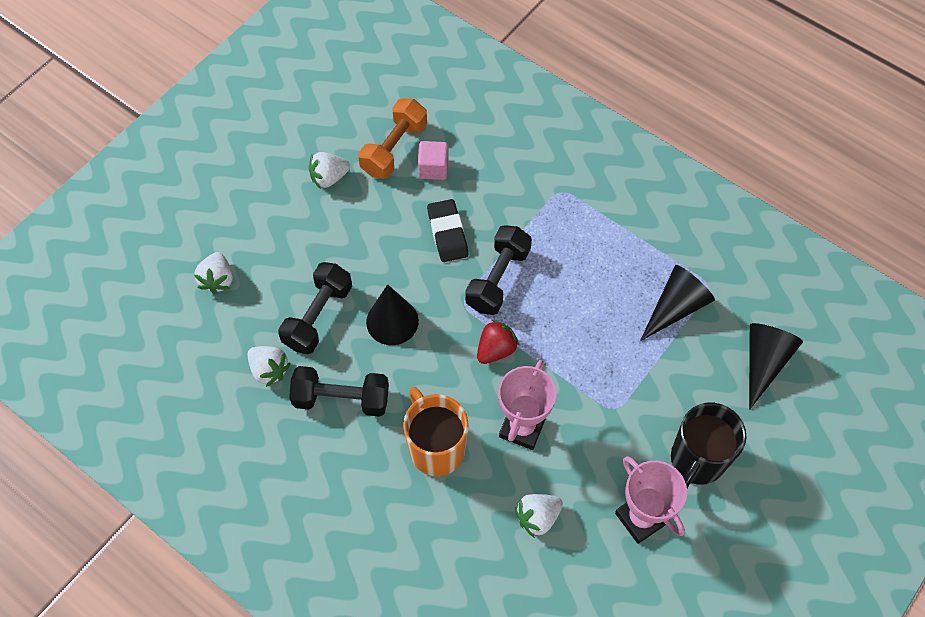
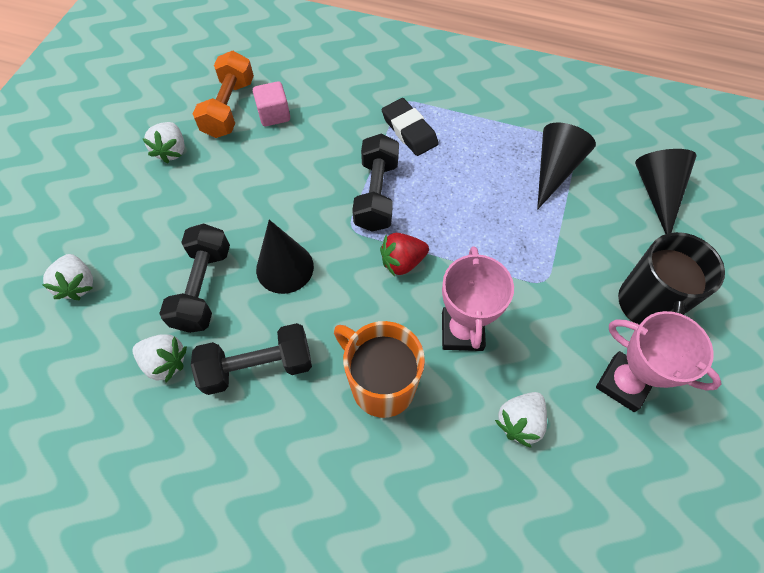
camera: 20 degrees left, 0 degrees up
(329, 178) = (171, 151): white strawberry -> white strawberry turned 45 degrees counterclockwise
(447, 233) = (310, 167): black eraser -> black eraser (409, 130)
(496, 350) = (402, 262): red strawberry -> red strawberry turned 135 degrees counterclockwise

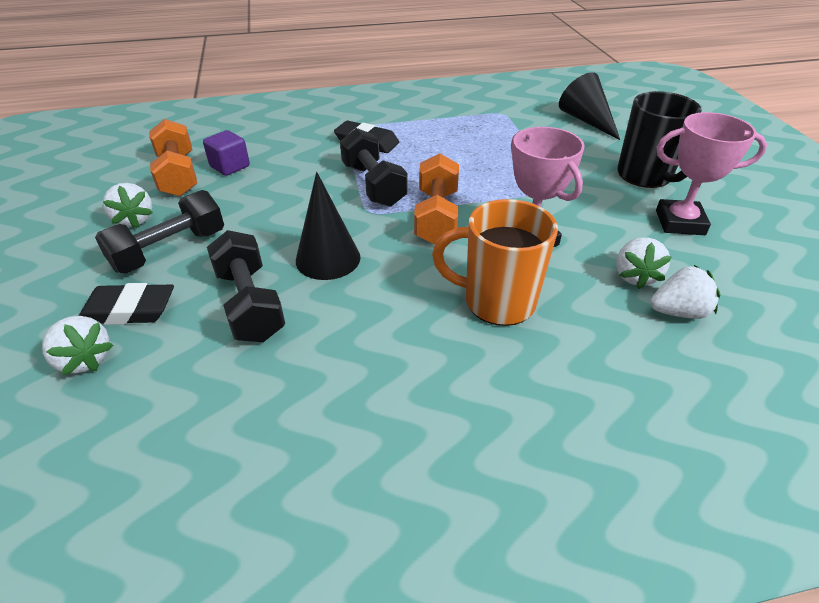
camera: 30 degrees left, 20 degrees down
(124, 250) = (128, 310): none -> black eraser
(165, 362) = (251, 381): white strawberry -> white strawberry (678, 312)
(257, 366) = (362, 339): black dumbbell -> black dumbbell (170, 250)
(274, 114) = (230, 166): pink cube -> purple cube
(402, 262) = (436, 217): red strawberry -> orange dumbbell
(554, 169) = (503, 129): black cone -> none

